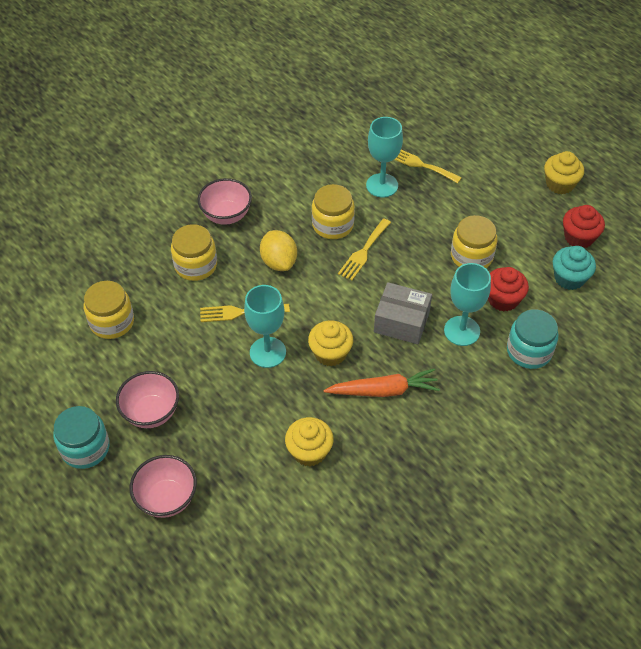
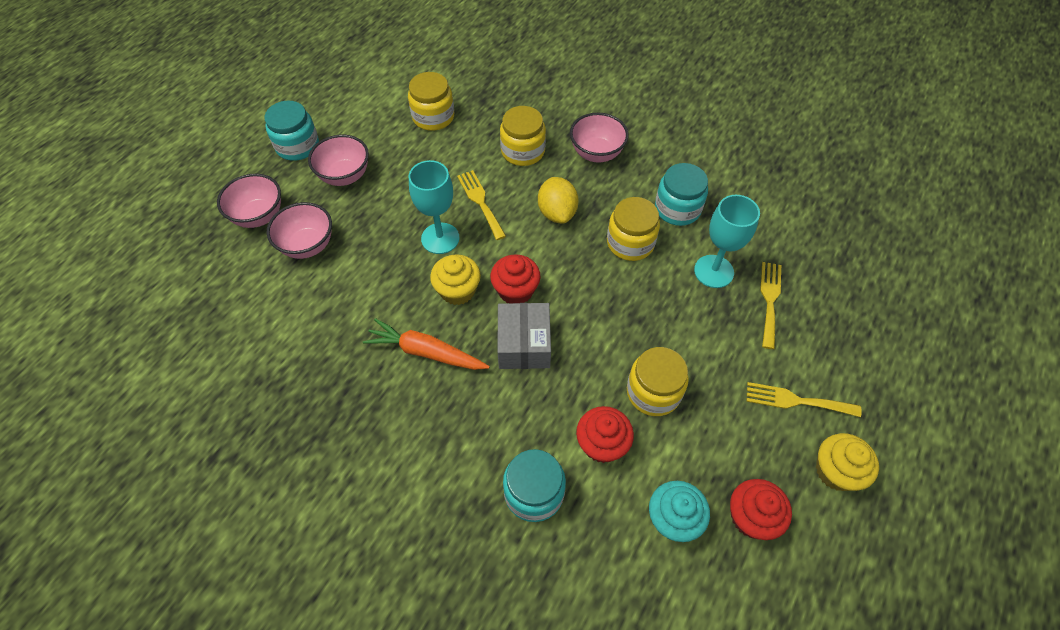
camera: 70 degrees right, 5 degrees up
(226, 460) = (308, 245): none -> pink bowl
(279, 262) = (557, 212): yellow lemon -> yellow lemon turned 60 degrees counterclockwise
(309, 451) = (333, 307): yellow cupcake -> none
(312, 185) = (677, 209): none -> turquoise jar
(347, 313) = (515, 290): none -> red cupcake
(363, 252) = (606, 281): yellow fork -> yellow fork (796, 401)
(383, 390) = (426, 352): orange carrot -> orange carrot turned 135 degrees clockwise
(462, 331) = (535, 409): turquoise goblet -> none

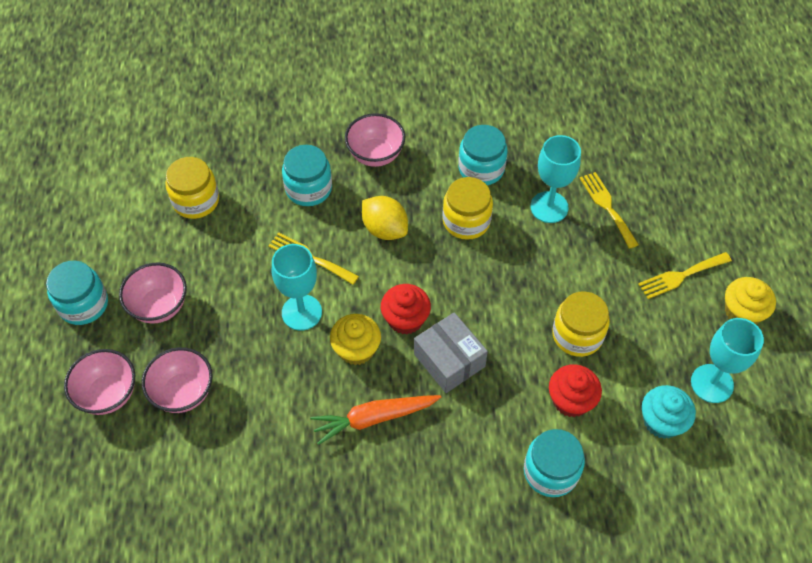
camera: 35 degrees left, 0 degrees up
(523, 151) = (308, 188): yellow jar -> turquoise jar
(751, 517) = (712, 383): red cupcake -> turquoise goblet

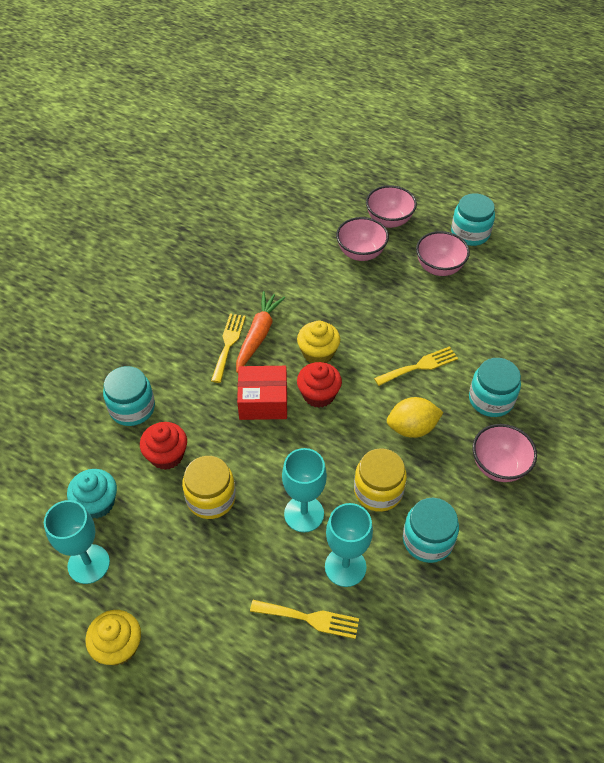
camera: 125 degrees right, 5 degrees down
(196, 200) = (525, 325): yellow jar -> none
(301, 312) = (374, 338): turquoise goblet -> turquoise goblet (304, 514)
(449, 360) = (263, 401): grey box -> red box
(681, 276) = (192, 623): yellow fork -> yellow fork (228, 344)

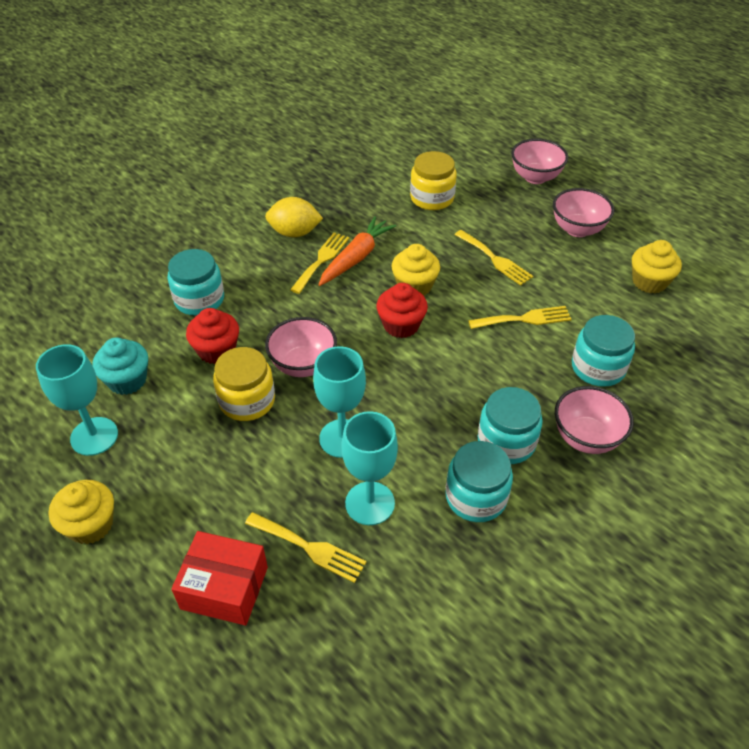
camera: 15 degrees right, 5 degrees down
(263, 401) = (338, 320): red box -> red box (224, 588)
(361, 253) = (494, 202): pink bowl -> pink bowl (303, 365)
(378, 312) = (495, 259): none -> yellow fork
(378, 491) = (435, 433): yellow jar -> yellow jar (432, 198)
(412, 428) = (495, 378): yellow lemon -> yellow lemon (294, 233)
(470, 233) = (623, 203): turquoise jar -> turquoise jar (506, 442)
(511, 308) = (649, 282): none -> yellow cupcake

